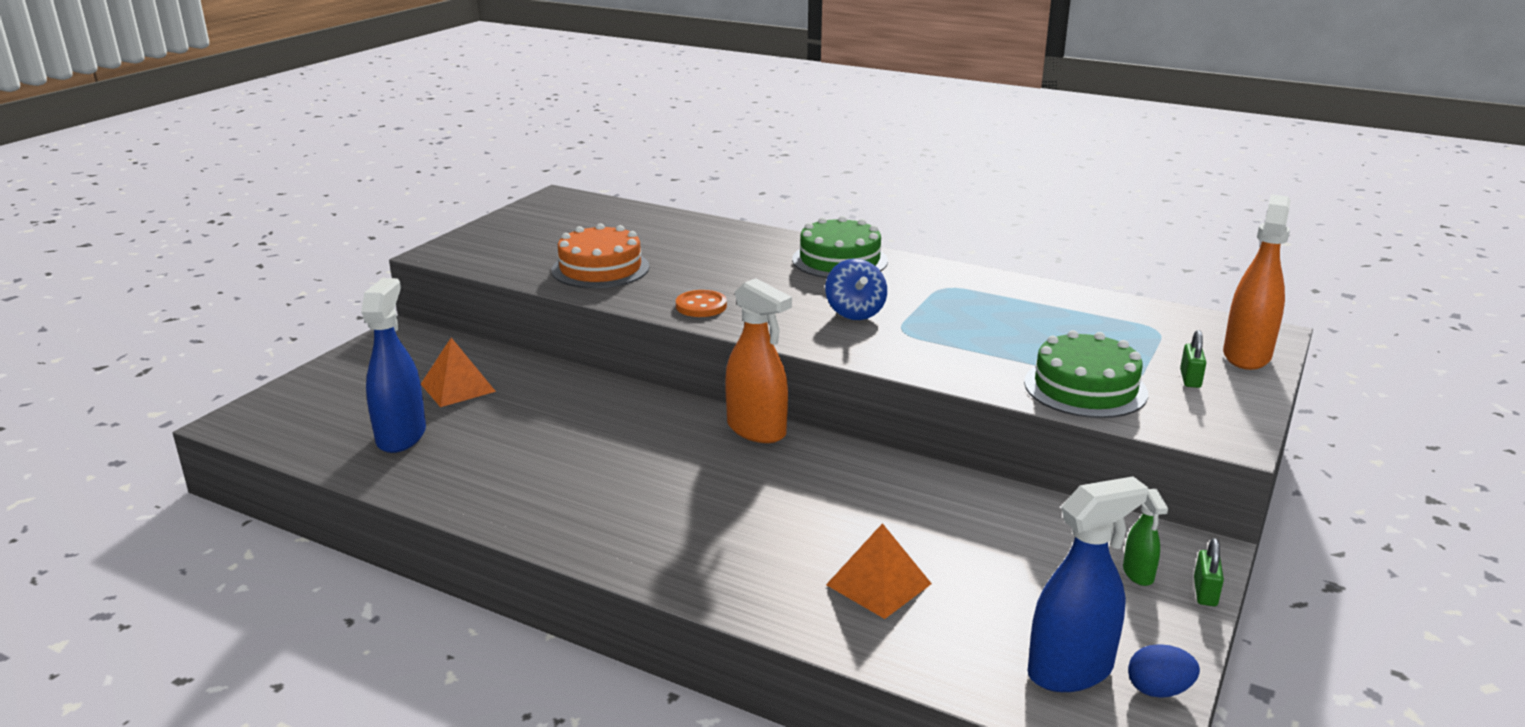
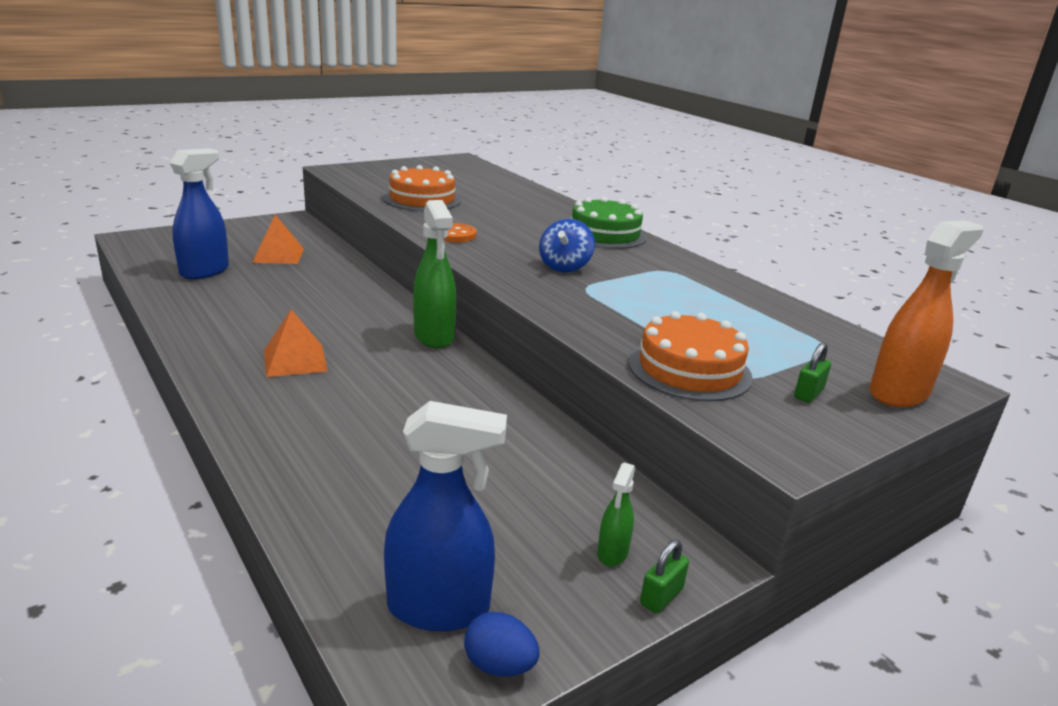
camera: 25 degrees right, 0 degrees up
(757, 430) = (434, 336): orange spray bottle -> green spray bottle
(878, 584) = (373, 471): orange pyramid -> orange pyramid (295, 360)
(1085, 388) = (689, 369): green cake -> orange cake

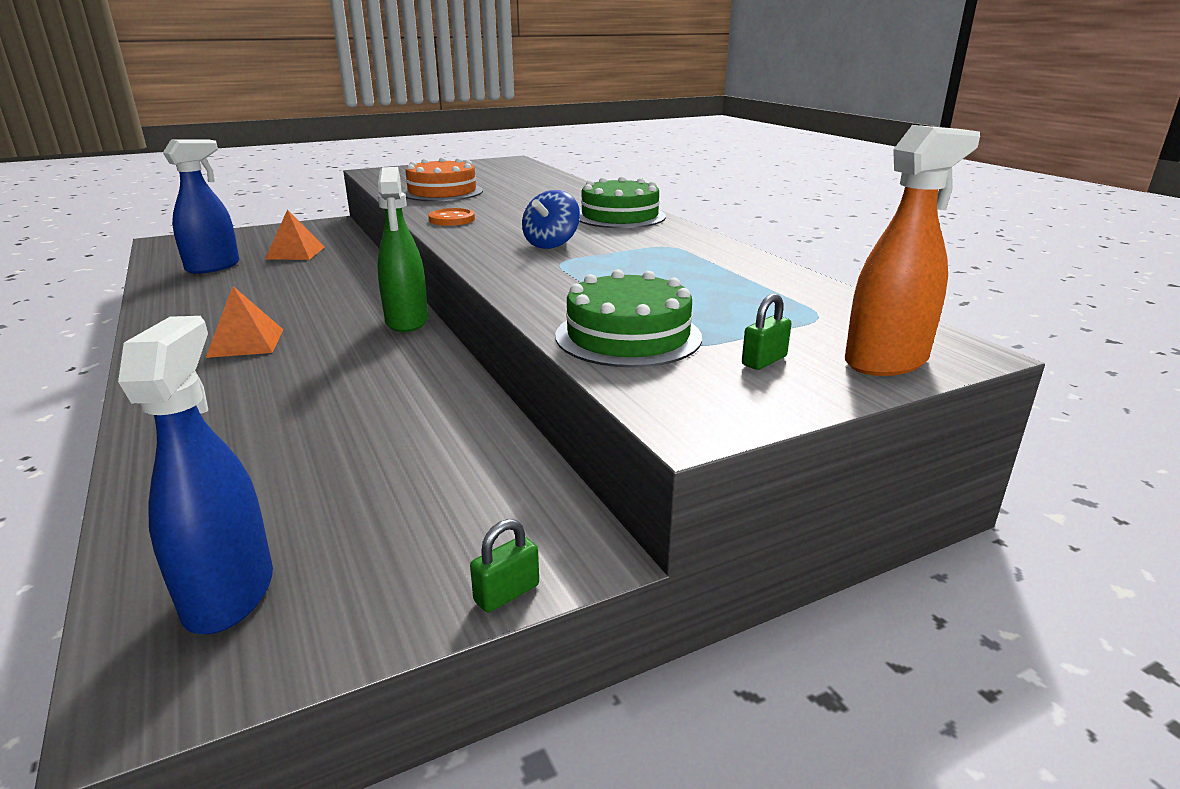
camera: 10 degrees right, 0 degrees up
(439, 608) = (229, 593): blue spray bottle -> blue spray bottle turned 105 degrees counterclockwise
(499, 665) = (257, 662): blue egg -> none
(612, 553) = (474, 541): green spray bottle -> none
(689, 369) = (628, 336): orange cake -> green cake

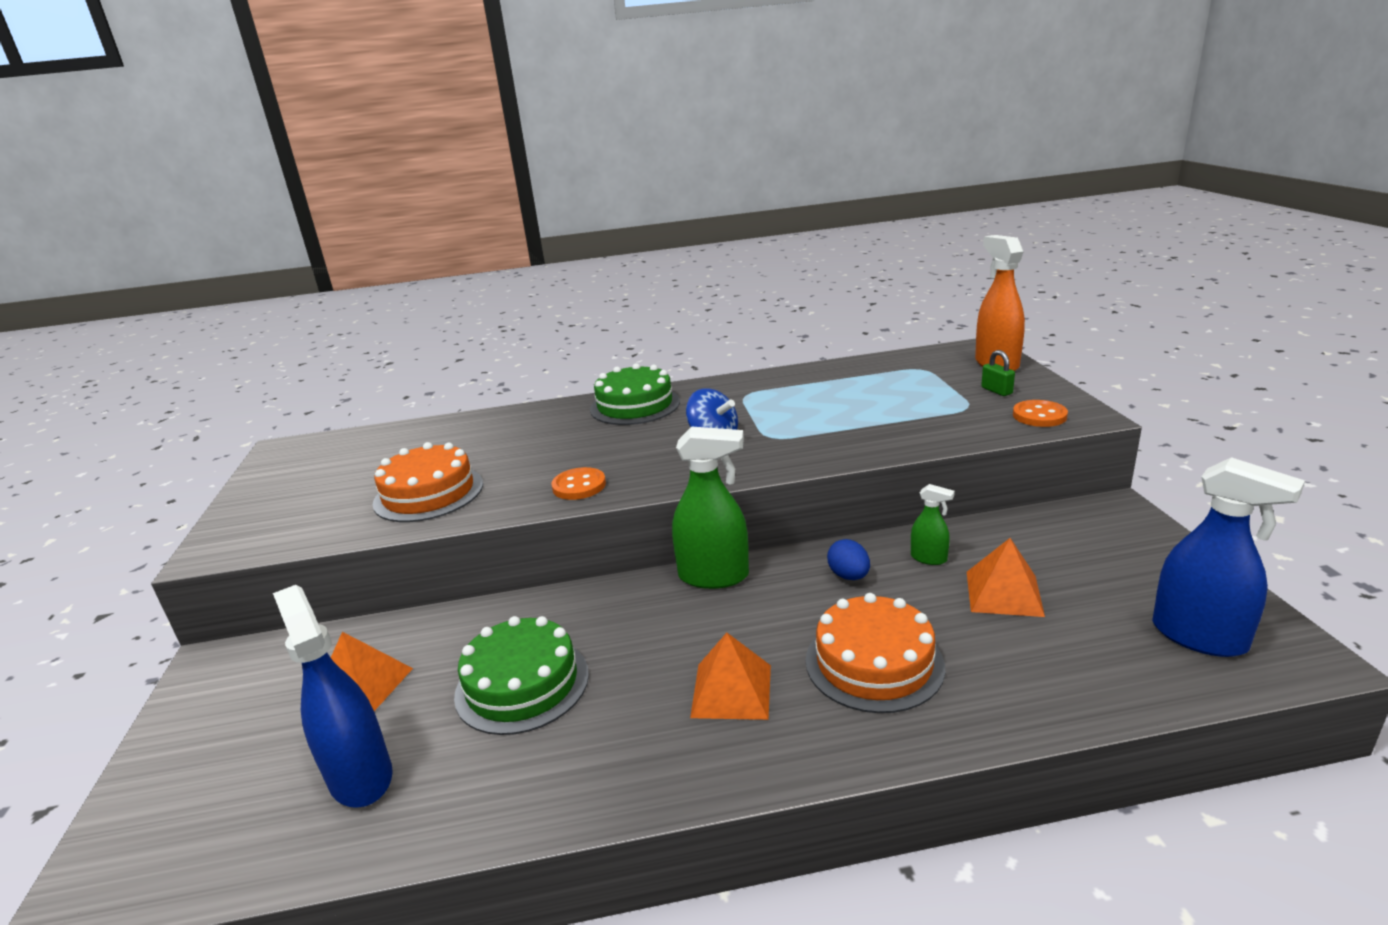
camera: 70 degrees left, 0 degrees up
(229, 593) = (1199, 637): blue spray bottle -> blue spray bottle turned 150 degrees counterclockwise
(259, 391) = (874, 663): none -> orange cake
(358, 454) = (1004, 593): none -> orange pyramid
(402, 373) = (849, 576): none -> blue egg
(434, 410) = (929, 558): none -> green spray bottle
(507, 593) = (1163, 533): green padlock -> none
(628, 336) = (953, 423): green cake -> green cake (522, 684)
(678, 388) = (1039, 416): none -> orange button

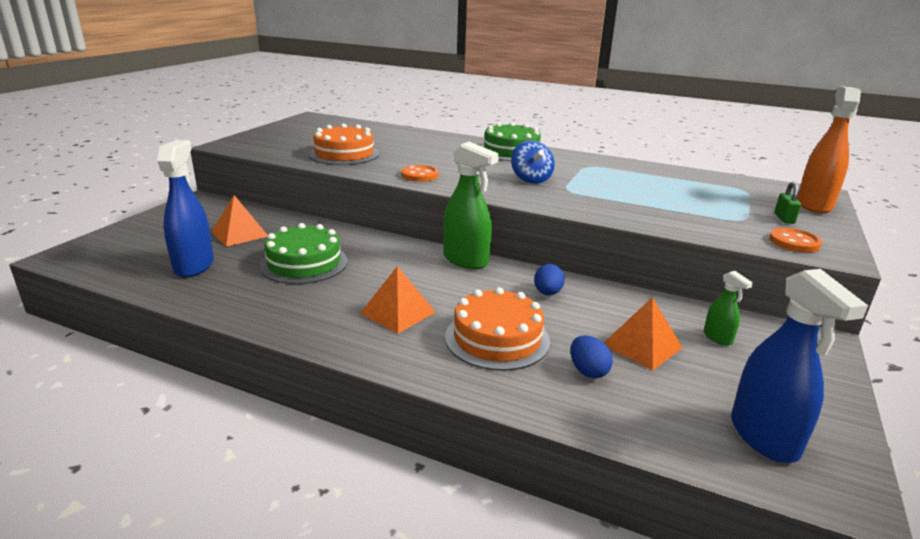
camera: 30 degrees right, 0 degrees up
(929, 558) = (616, 307): green spray bottle -> green spray bottle (718, 338)
(998, 652) = (588, 371): none -> blue egg

